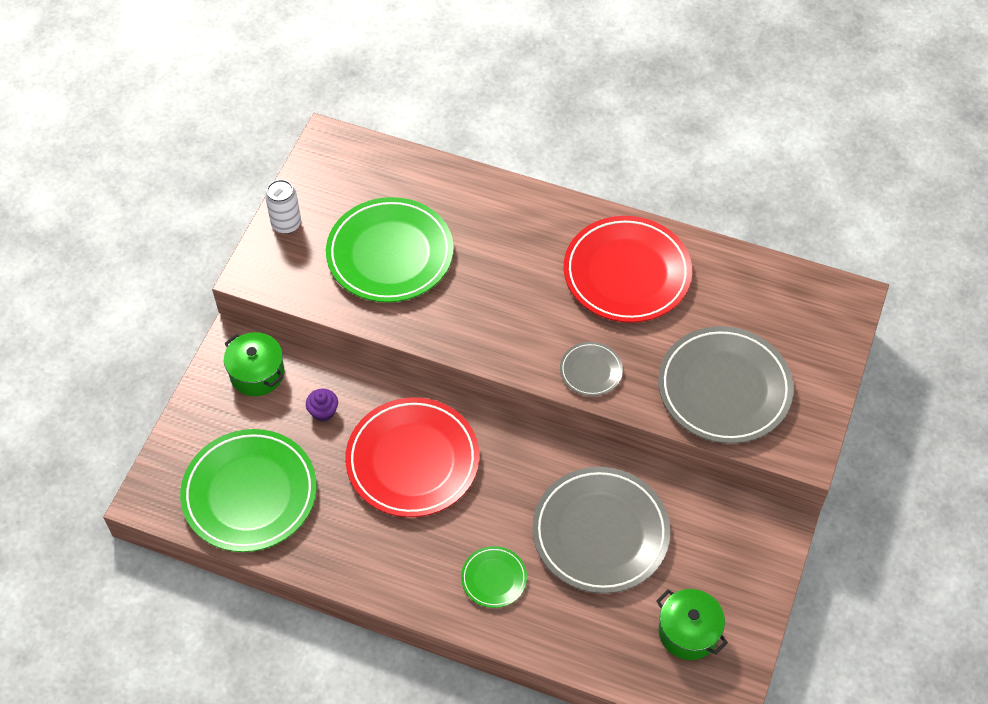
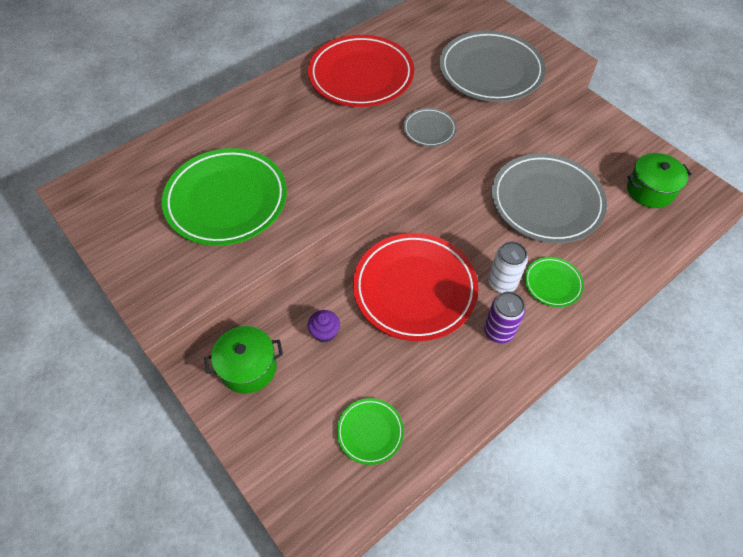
camera: 60 degrees left, 0 degrees up
(250, 493) = (370, 432): green plate -> green plate, size x0.47
(286, 224) = (129, 259): white can -> white can (502, 283)
(408, 552) = (498, 331): none -> purple can

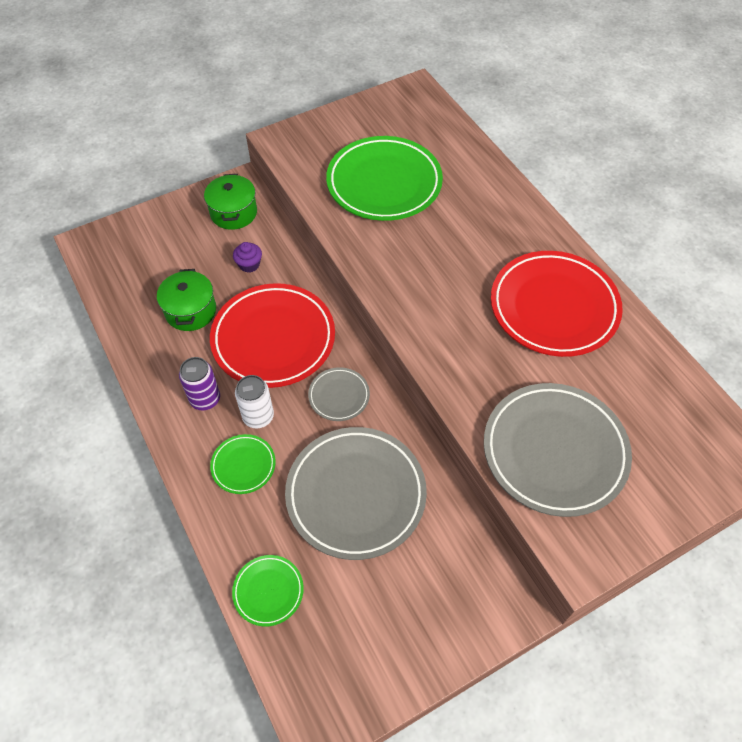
camera: 100 degrees right, 0 degrees up
(370, 432) = (149, 284): green plate -> green plate (268, 591)
(429, 129) = (453, 359): grey plate -> grey plate (339, 396)
(650, 190) = (348, 633): green pot -> green pot (190, 311)

